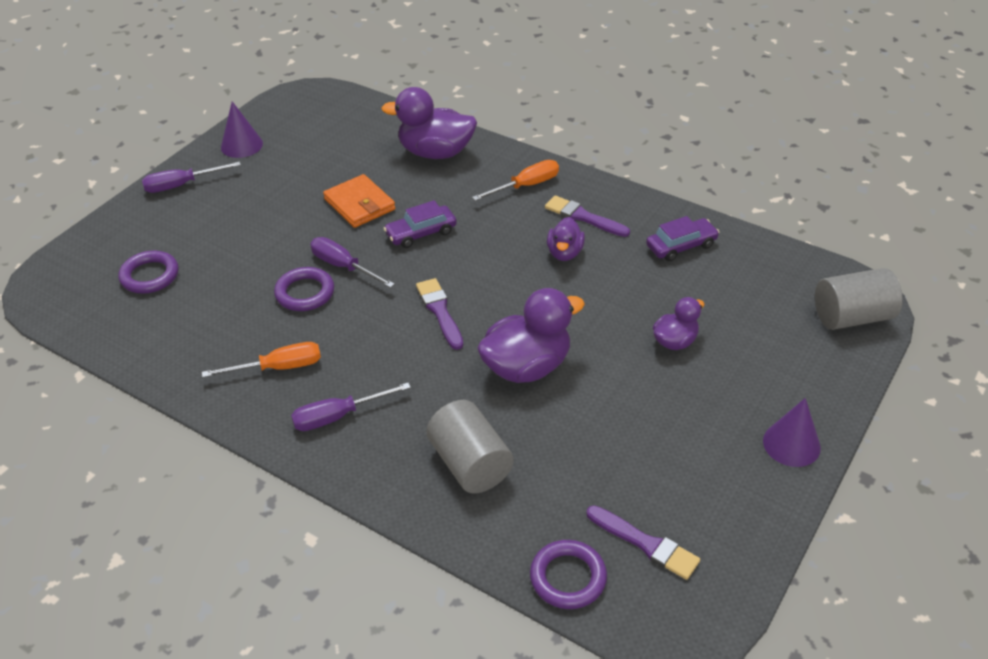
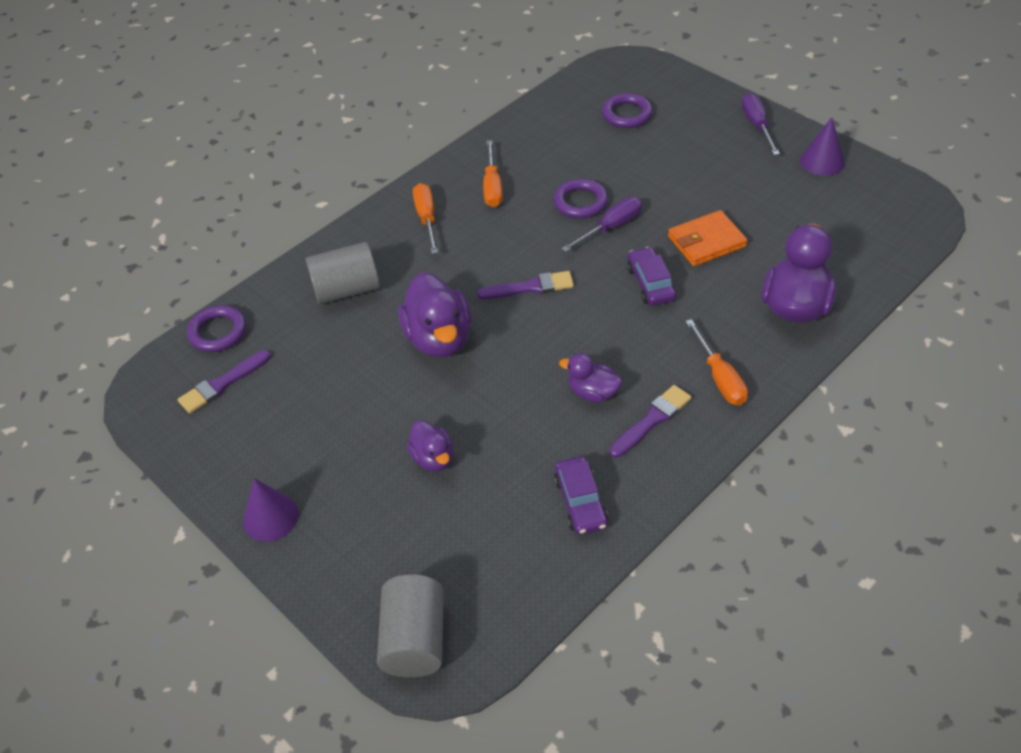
camera: 105 degrees right, 5 degrees up
(338, 416) = (426, 218): purple screwdriver -> orange screwdriver

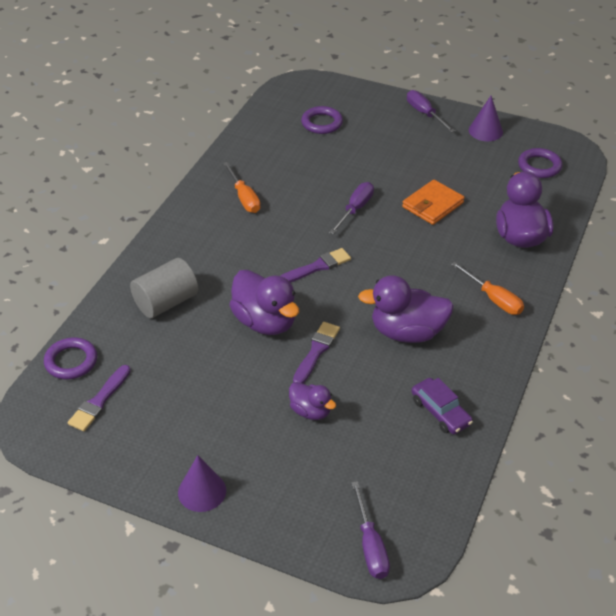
camera: 25 degrees left, 5 degrees down
(415, 640) = (370, 545): grey cylinder -> purple screwdriver
(426, 218) = (203, 233): orange screwdriver -> none
(580, 202) = (321, 195): purple ring -> purple ring (539, 166)
(592, 393) = (407, 332): purple duck -> purple duck, size x1.79
(650, 283) = (407, 244): purple car -> none
(652, 420) = (461, 341): purple brush -> purple brush (316, 351)

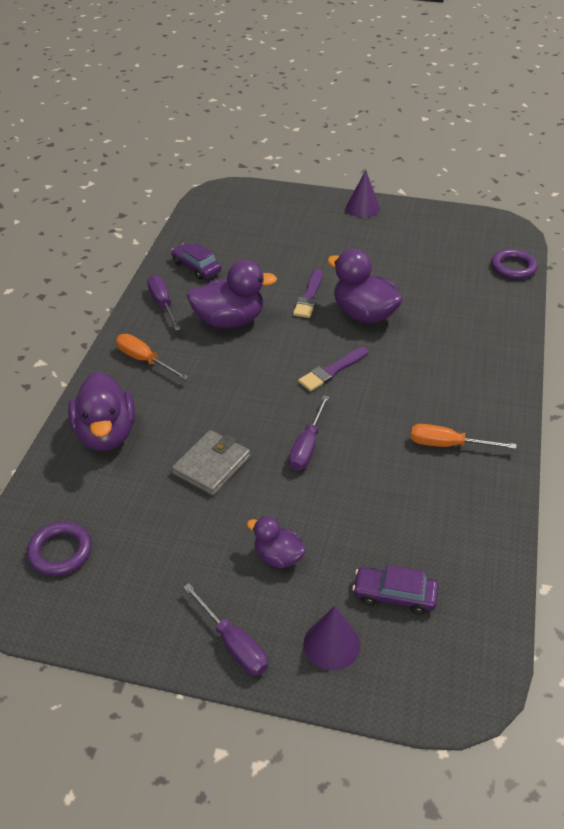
camera: 170 degrees right, 0 degrees up
(99, 401) = (469, 246): purple brush -> none
(166, 302) = (465, 320): grey cylinder -> none
(244, 198) = (448, 445): orange screwdriver -> orange screwdriver turned 45 degrees counterclockwise
(310, 411) = (301, 257): purple duck -> purple duck (278, 556)
(322, 123) = (394, 595): purple ring -> purple car
(370, 545) = (241, 195): purple screwdriver -> purple screwdriver (163, 304)
(432, 205) = (212, 465): orange wallet -> grey wallet
(485, 131) = (133, 616): purple cone -> purple cone (331, 644)

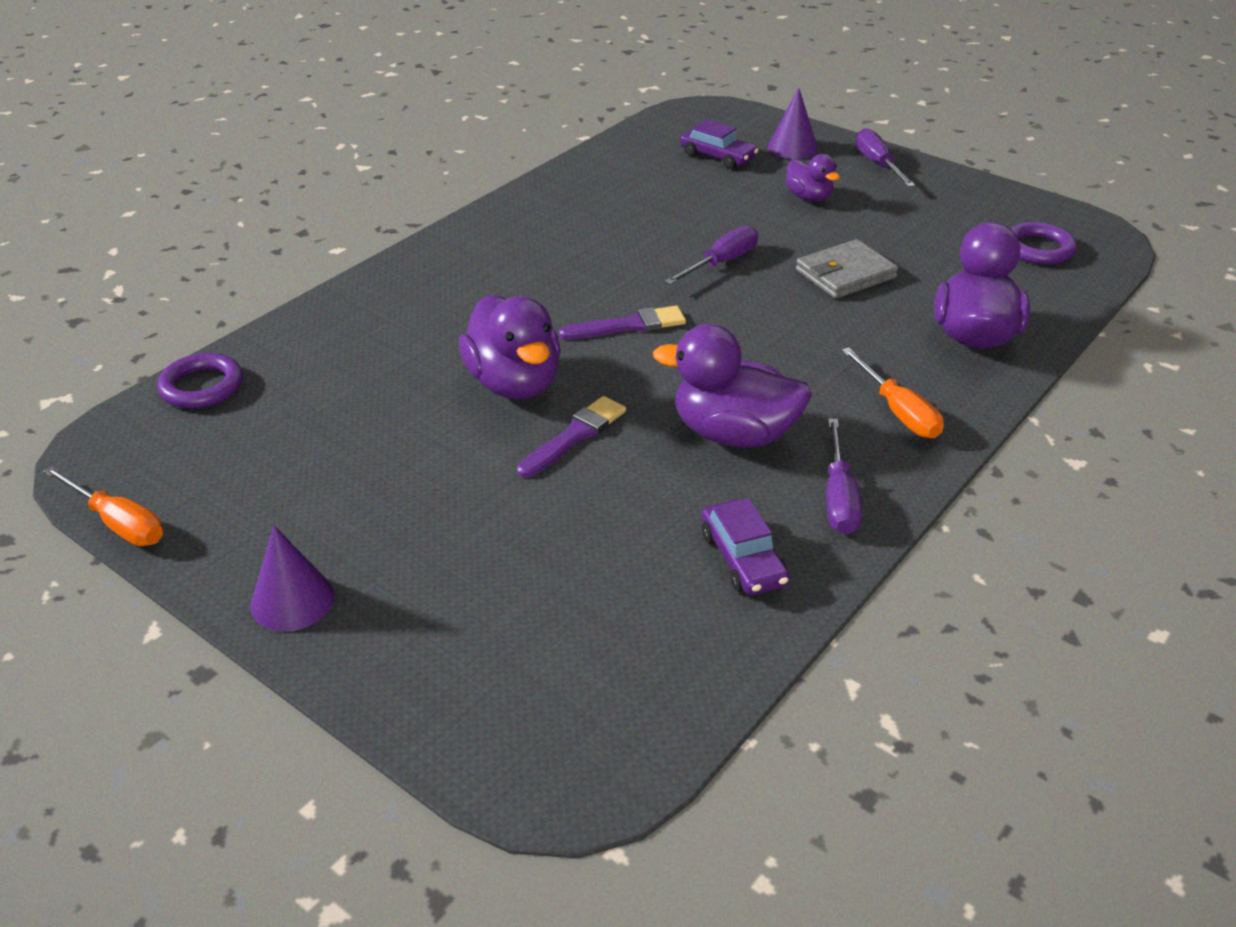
camera: 155 degrees left, 5 degrees down
(448, 445) = (561, 227): orange screwdriver -> orange screwdriver (118, 523)

